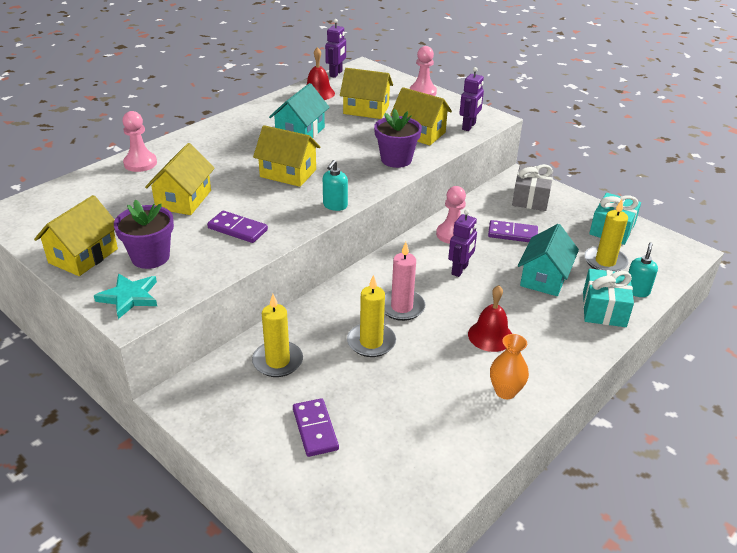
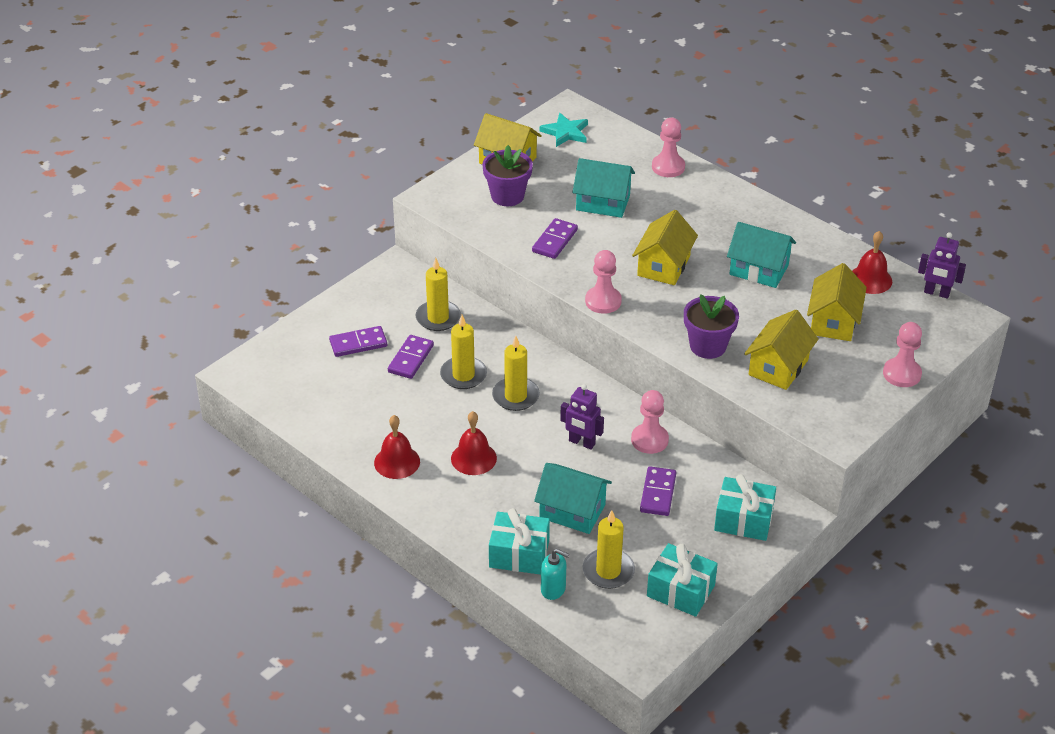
camera: 90 degrees right, 5 degrees up
(129, 297) = (452, 193): turquoise star -> turquoise star (565, 132)
(184, 199) = (603, 203): yellow house -> turquoise house
(335, 205) = (603, 301): turquoise soap dispenser -> pink pawn
(344, 383) = (410, 359): none -> purple domino
(401, 307) = (515, 396): pink candle -> yellow candle
(469, 126) = (808, 413): purple robot -> none
(505, 391) = (397, 462): orange vase -> red bell
(531, 198) = (743, 520): grey gift -> turquoise gift

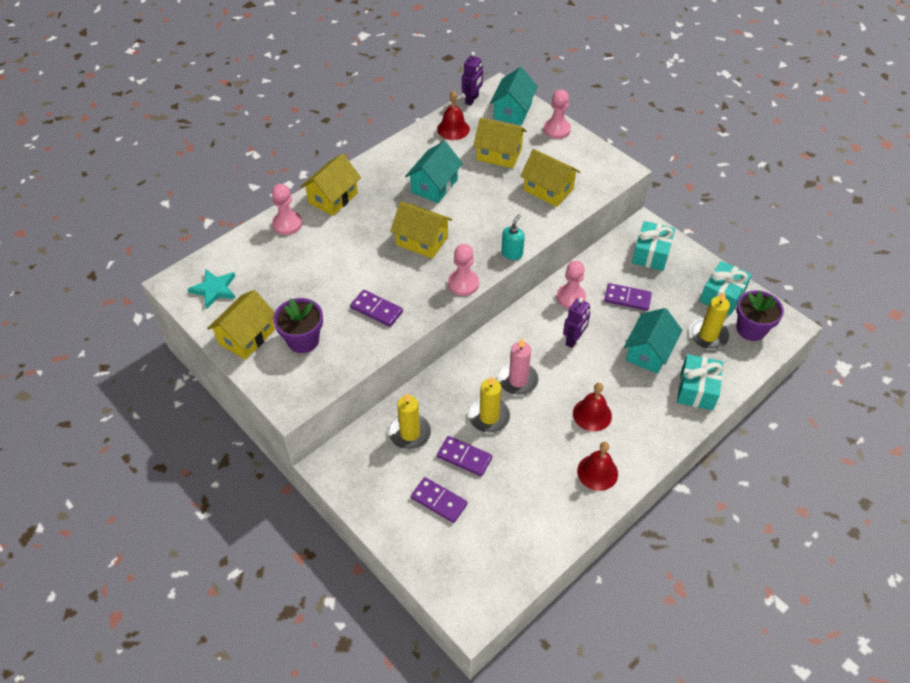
camera: 85 degrees left, 10 degrees up
(358, 343) = (439, 501): purple domino -> purple domino turned 45 degrees counterclockwise
(515, 396) = (518, 380): yellow candle -> pink candle
(553, 589) = (730, 370): turquoise soap dispenser -> turquoise soap dispenser (512, 253)
(603, 203) = (328, 272): turquoise house -> turquoise house (512, 111)
(708, 346) = (523, 225): purple flower pot -> purple flower pot (751, 329)
(717, 194) = (333, 198): none -> yellow house

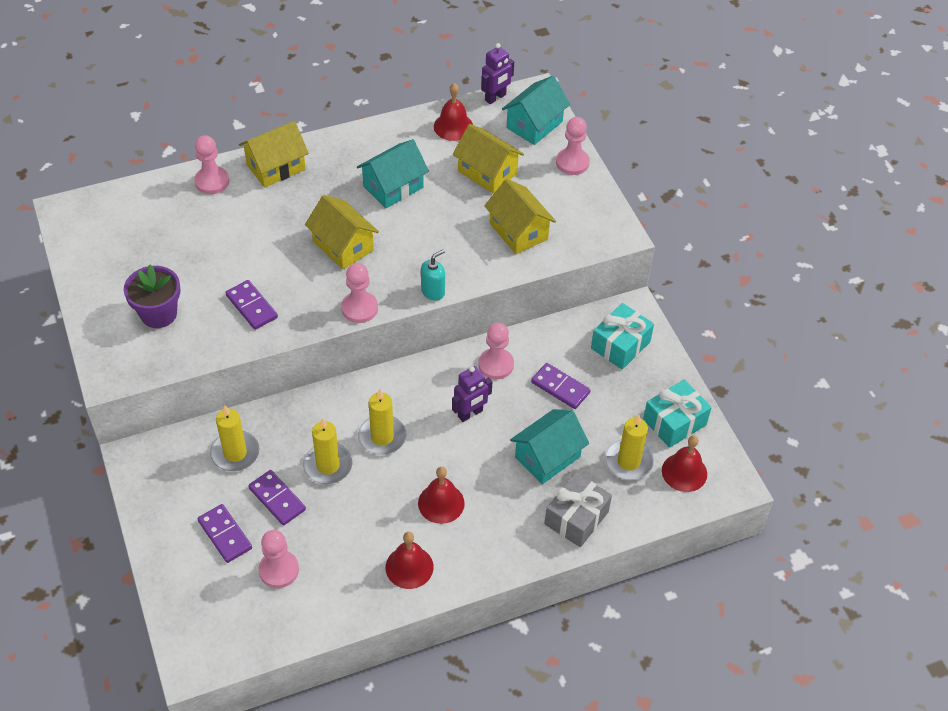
camera: 20 degrees right, 0 degrees up
(214, 289) = (100, 230): turquoise star -> none
(246, 336) = (105, 291): yellow house -> none
(498, 513) = (279, 570): none -> pink pawn
(518, 380) = (382, 437): pink candle -> yellow candle
(697, 389) = (576, 518): turquoise gift -> grey gift
(751, 329) = (684, 472): purple flower pot -> red bell

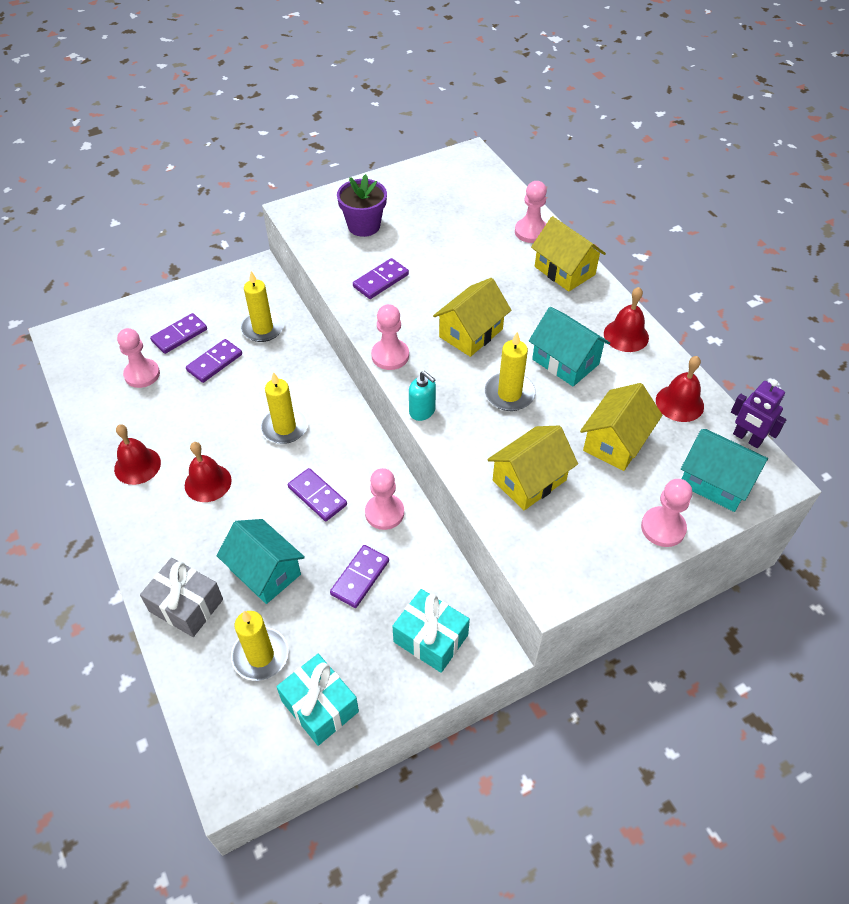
camera: 85 degrees right, 0 degrees up
(328, 465) = (251, 392): yellow candle -> yellow candle (509, 394)
(470, 414) = (317, 496): purple robot -> purple domino
(684, 472) = (246, 720): red bell -> red bell (626, 335)

